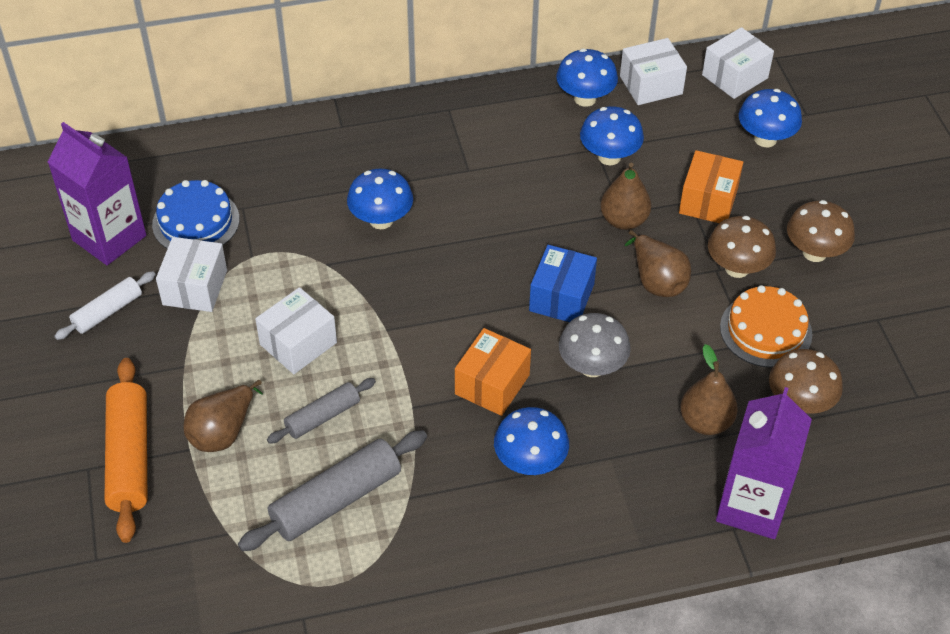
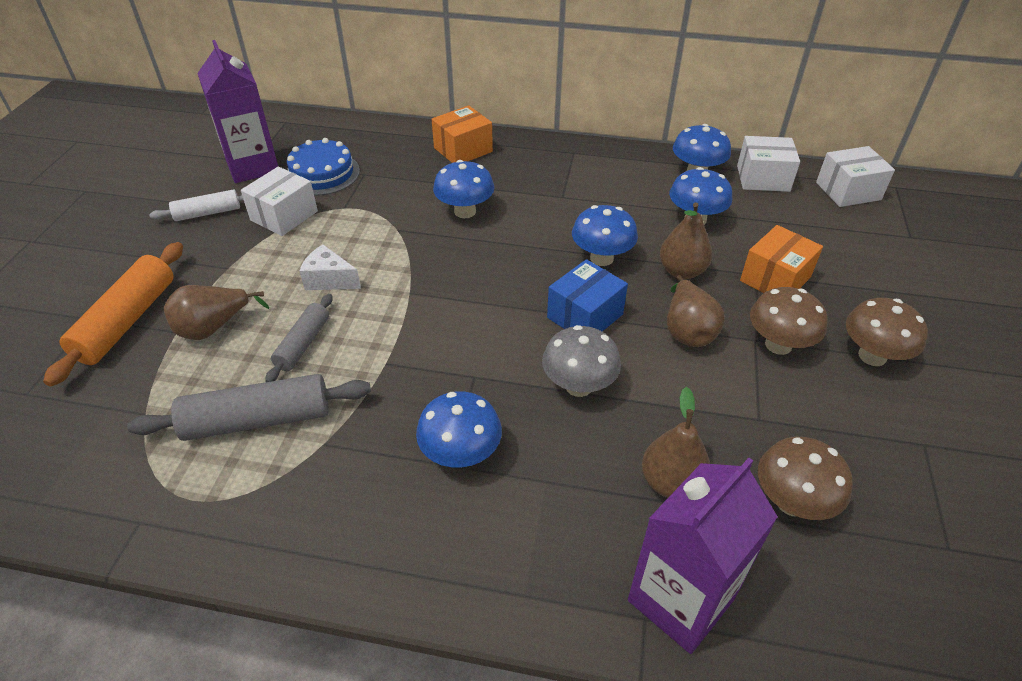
camera: 25 degrees right, 5 degrees down
(298, 343) = (329, 280): white box -> white cheese
(323, 417) = (303, 344): grey rolling pin -> grey rolling pin turned 60 degrees counterclockwise
(492, 384) = (471, 369): orange box -> orange box (463, 150)
(765, 139) = (858, 245): blue mushroom -> blue mushroom (601, 258)
(765, 330) = (784, 413): orange cake -> none

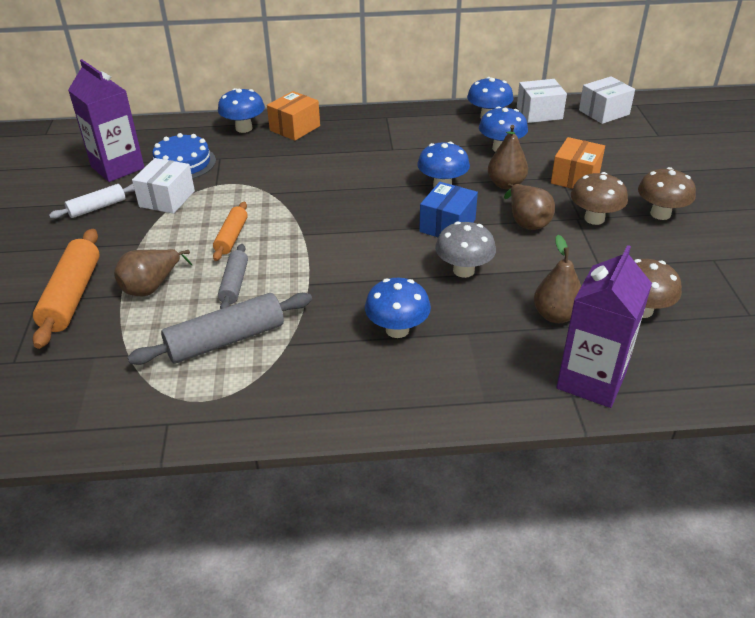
camera: 15 degrees left, 5 degrees down
(329, 280) = (231, 237): white cheese -> orange rolling pin
(465, 211) = (319, 171): blue mushroom -> blue mushroom (244, 128)

